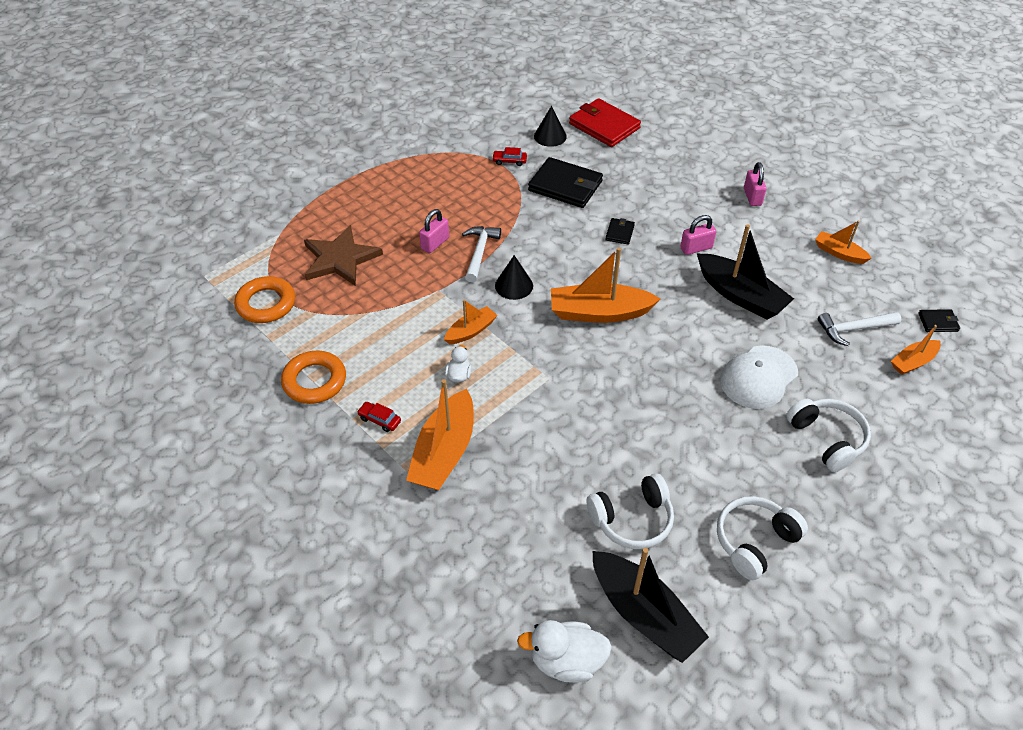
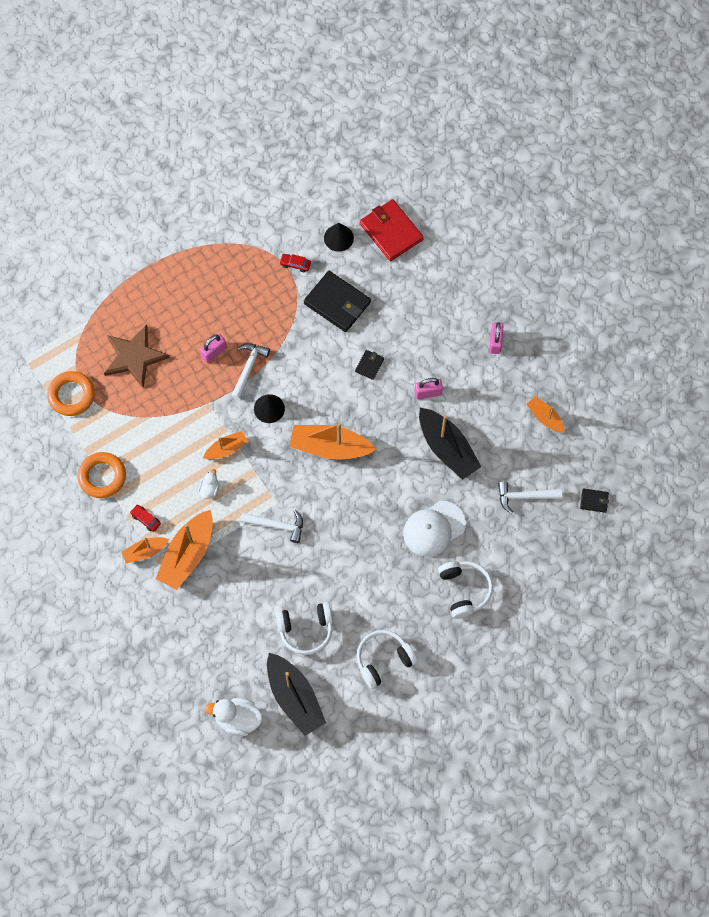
camera: 10 degrees right, 20 degrees up
(556, 402) = (277, 525): none -> white hammer
(913, 362) = (557, 535): orange boat -> orange boat (145, 551)

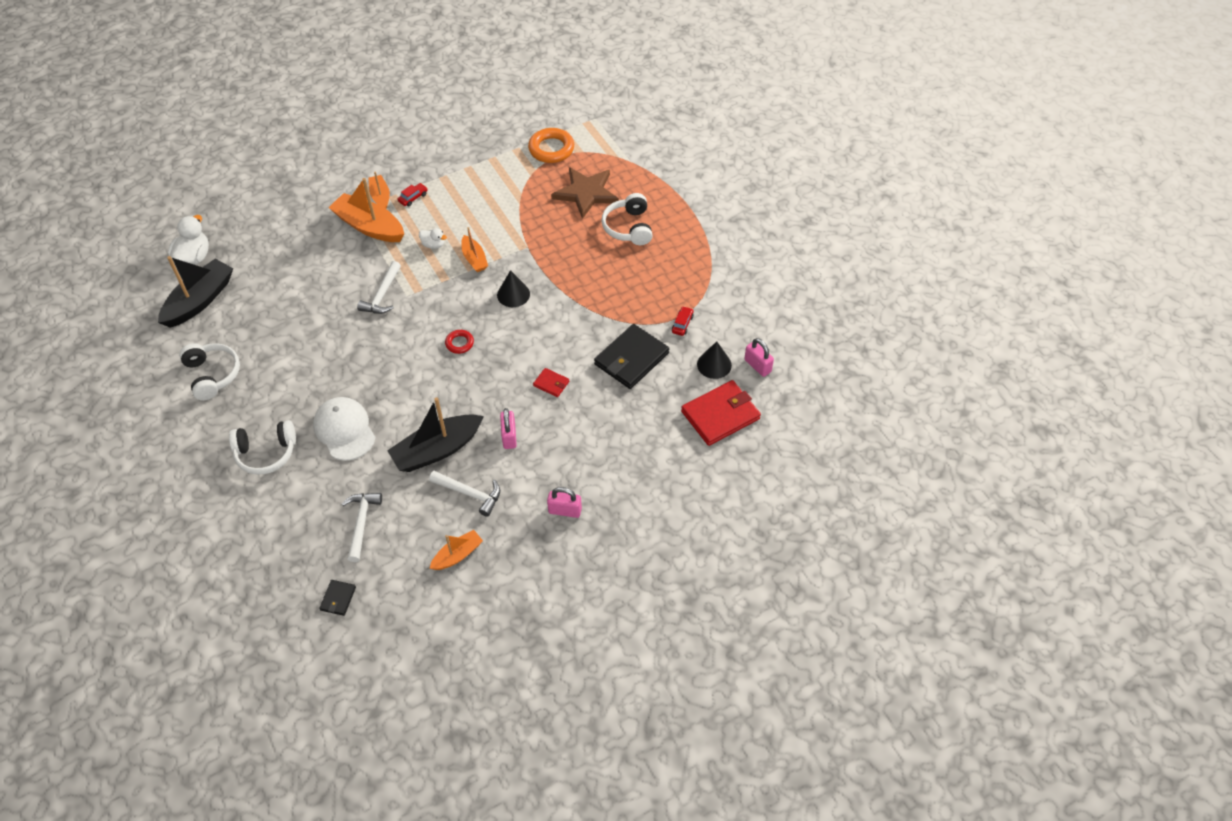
camera: 95 degrees right, 15 degrees down
(102, 476) = (463, 168): orange ring -> none
(214, 352) = (583, 253): pink padlock -> pink padlock (757, 366)
(248, 368) = (562, 279): white hammer -> white hammer (470, 494)
(294, 697) = (199, 301): black boat -> black boat turned 150 degrees clockwise
(306, 630) = (265, 313): white headphones -> white headphones (628, 227)
(330, 447) = (459, 343): orange boat -> red ring
(369, 365) = (551, 383): black wallet -> red wallet

